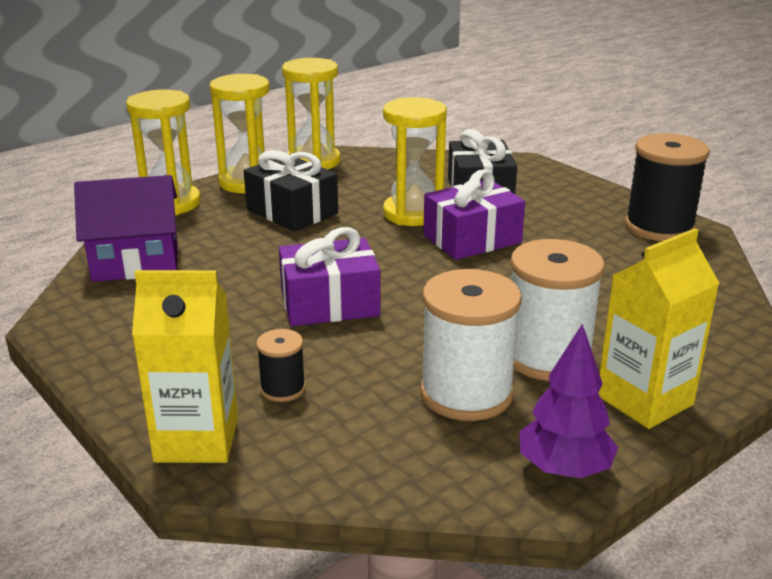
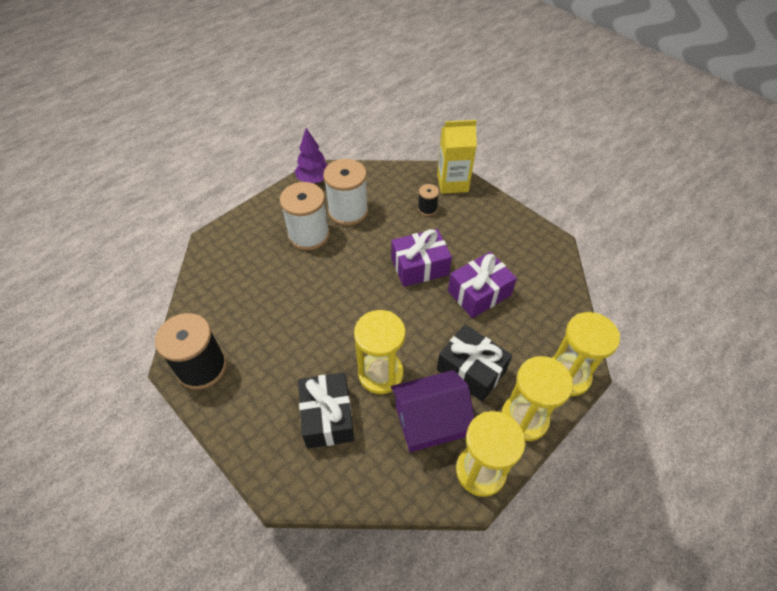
camera: 175 degrees right, 25 degrees up
(136, 262) = (547, 297): purple house -> purple house (430, 421)
(472, 239) = (338, 340): purple gift -> purple gift (479, 293)
(644, 400) = (272, 212): yellow carton -> none

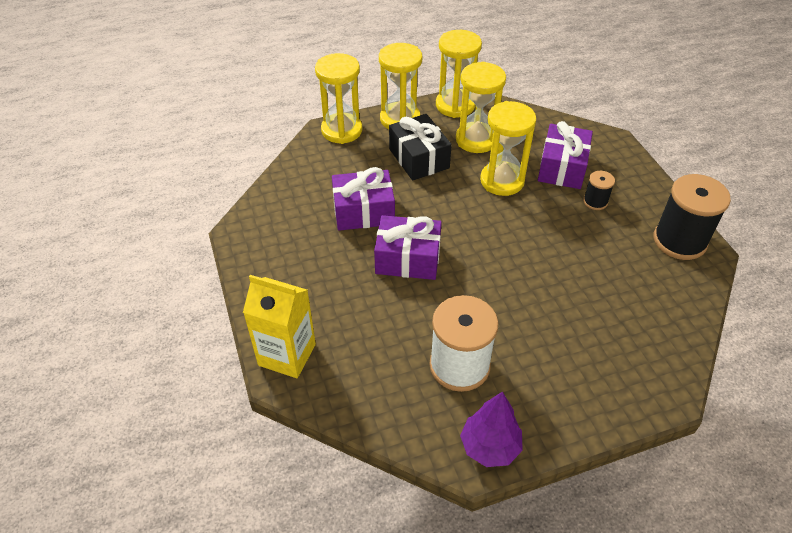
camera: 155 degrees left, 5 degrees down
(309, 235) = (527, 349): white spool -> none
(327, 417) = (562, 168): black gift -> purple gift
(427, 209) = (350, 328): black spool -> black spool (595, 201)
(430, 421) = (476, 140): purple house -> yellow hourglass

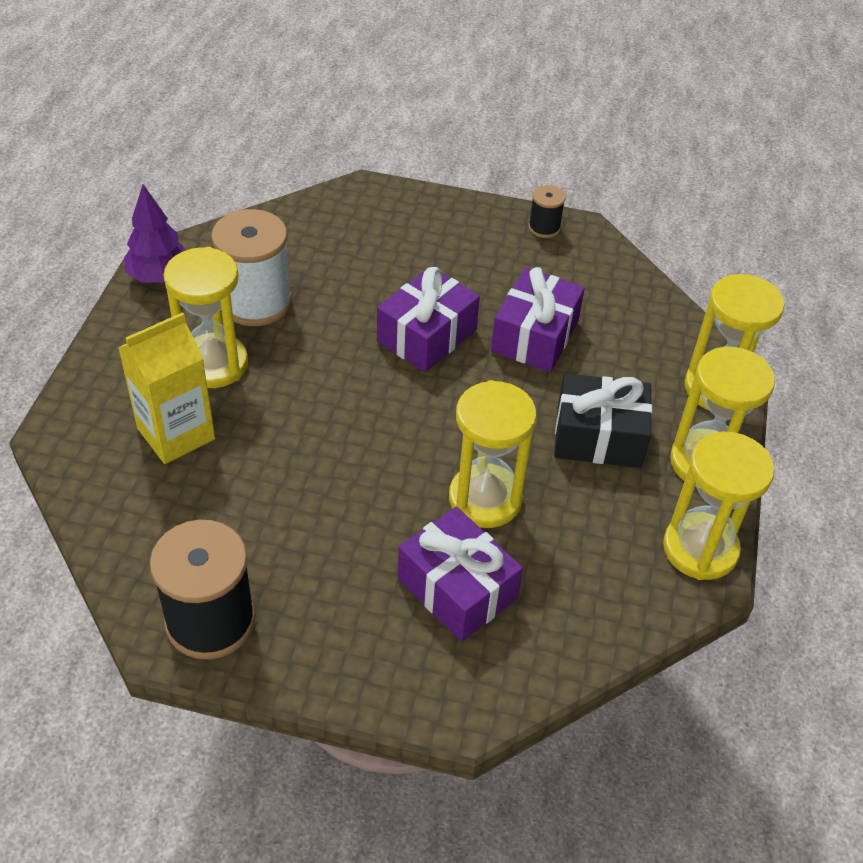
camera: 120 degrees right, 0 degrees up
(287, 355) = (383, 202): yellow carton -> yellow carton (176, 434)
(476, 140) = (595, 524): yellow hourglass -> yellow hourglass (214, 364)
(595, 201) = (360, 578): black spool -> black spool (544, 227)

